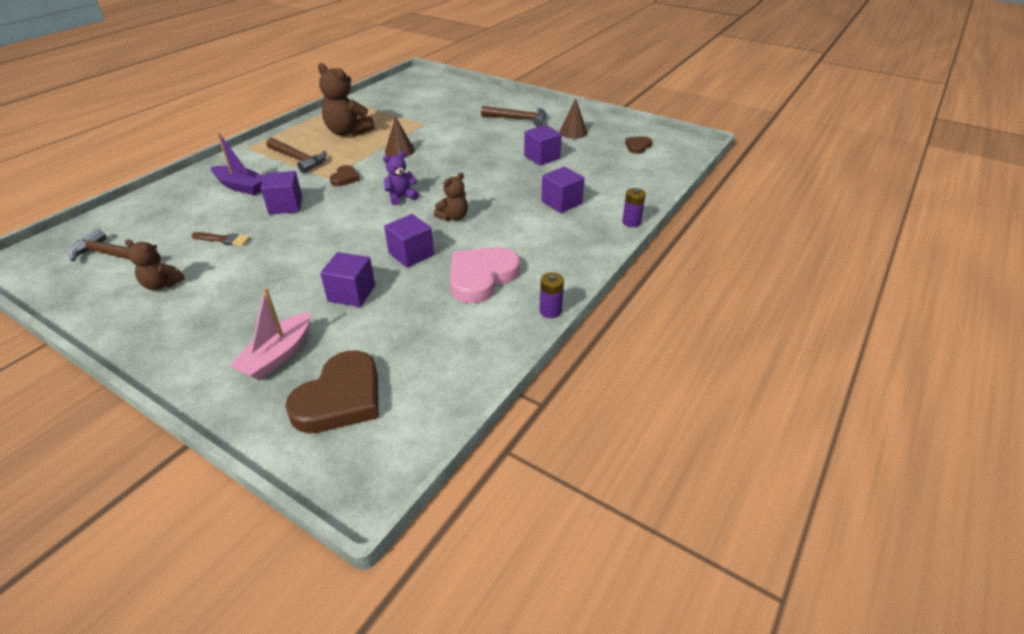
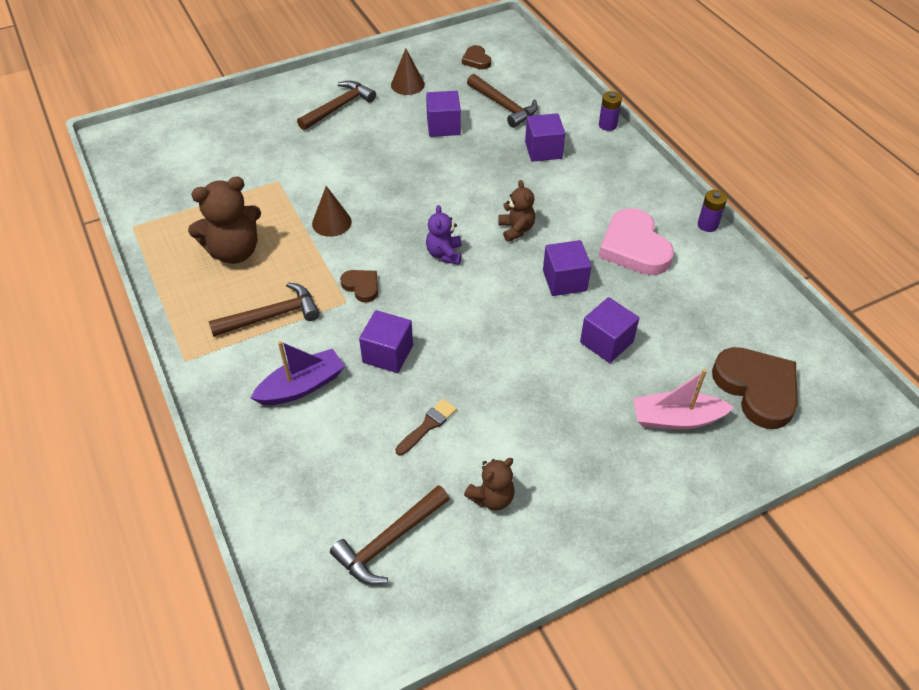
camera: 60 degrees left, 10 degrees up
(278, 355) = (676, 419): pink boat -> pink boat turned 120 degrees clockwise
(596, 172) = (504, 106): none -> brown hammer

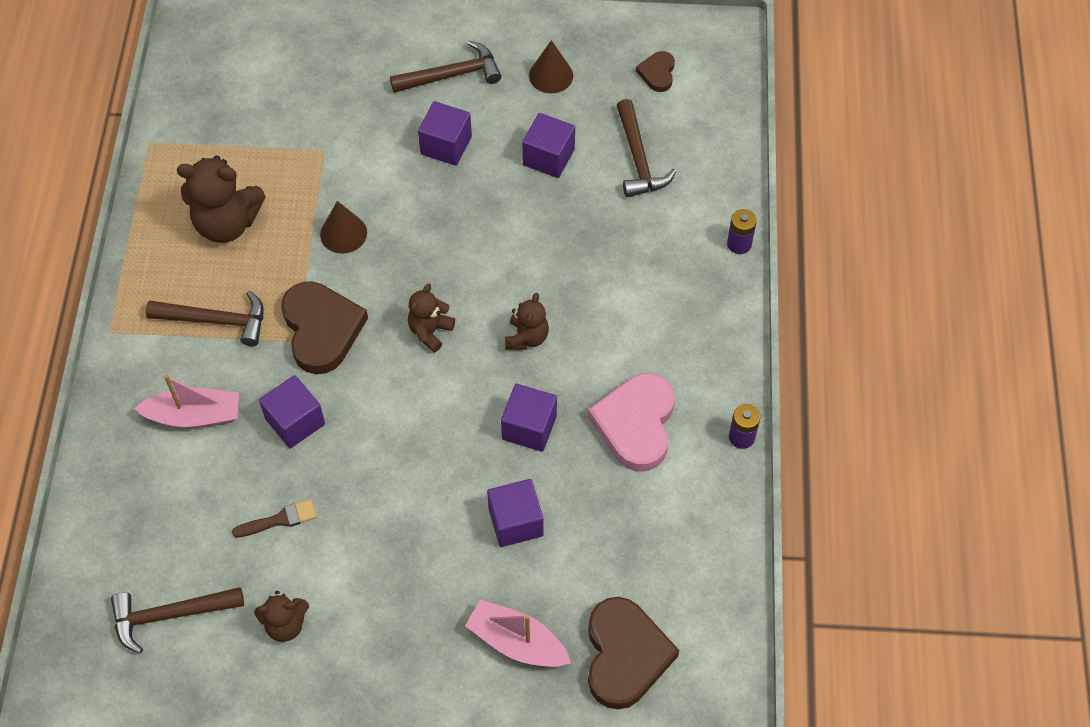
camera: 30 degrees right, 10 degrees up
(301, 386) = (194, 416): purple boat -> pink boat
(361, 286) = (321, 329): brown heart -> brown heart, size x1.97
(444, 254) = (430, 331): purple teddy bear -> brown teddy bear
(543, 150) = (636, 245): purple cube -> purple cube (446, 145)

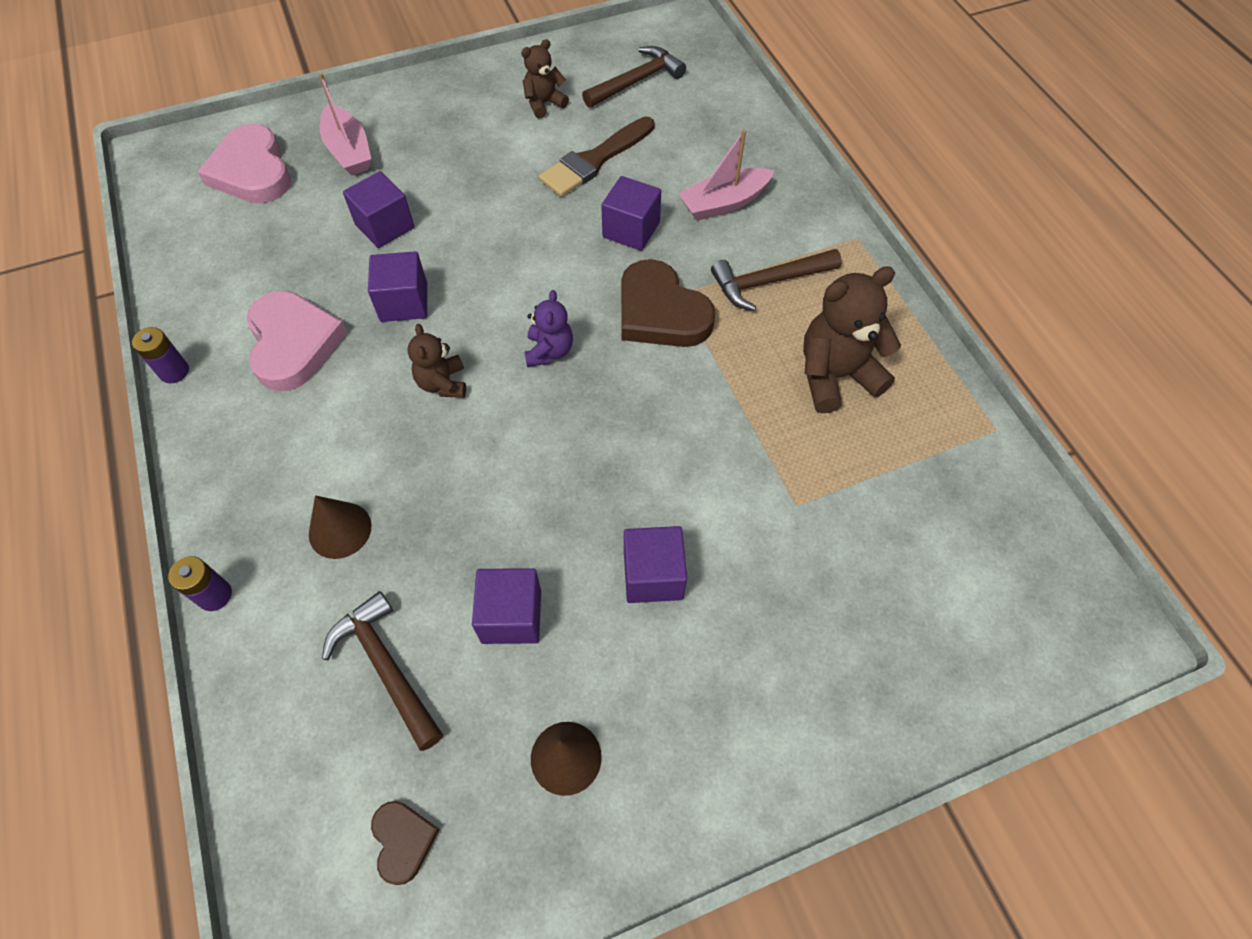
camera: 155 degrees right, 0 degrees up
(279, 519) = (594, 160): brown brush -> brown brush, size x1.81
(343, 233) = (704, 414): brown cone -> brown cone (340, 530)
(430, 331) = (549, 351): brown teddy bear -> purple teddy bear
(452, 75) = (706, 691): brown hammer -> none
(517, 642) = (349, 151): pink boat -> pink boat turned 60 degrees clockwise
(625, 655) = (252, 171): brown heart -> pink heart

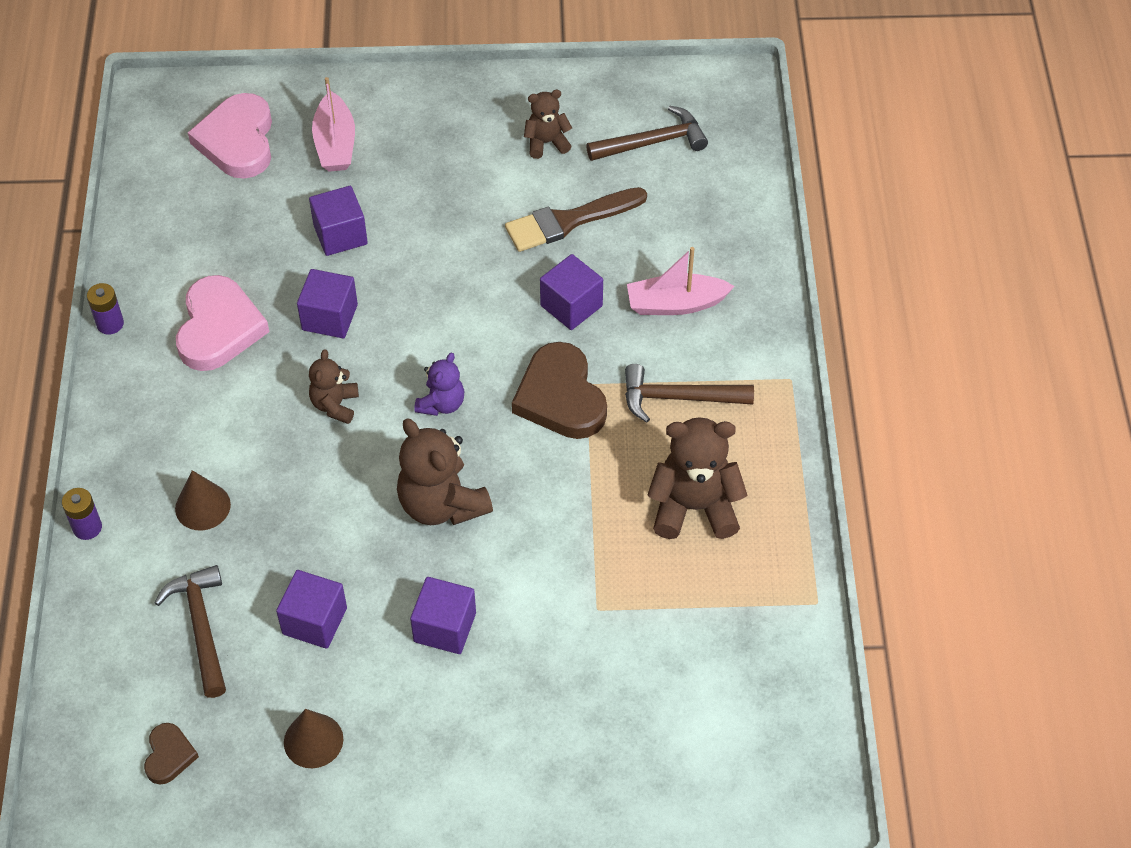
camera: 20 degrees right, 5 degrees down
(593, 448) = (442, 504): none -> brown teddy bear

